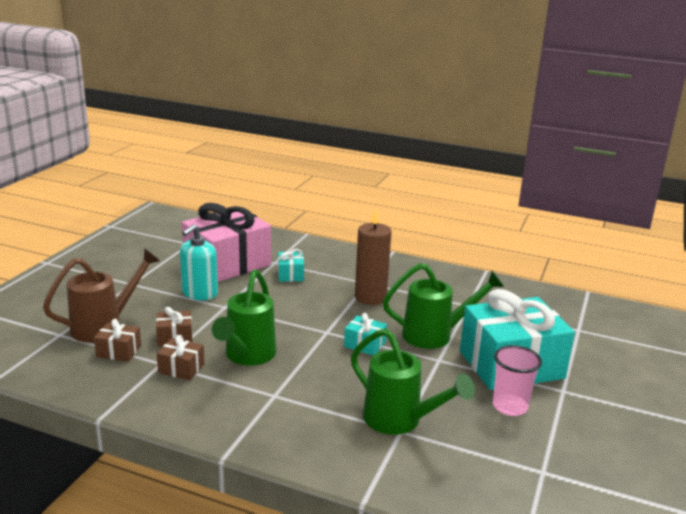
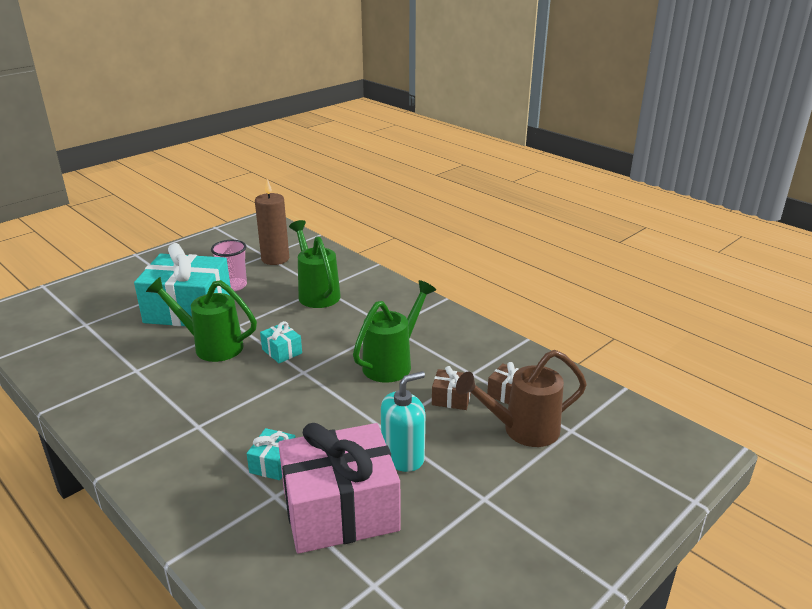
camera: 155 degrees left, 5 degrees up
(181, 368) = (455, 364): brown gift -> none
(370, 297) = (219, 402): brown candle -> brown candle (275, 259)

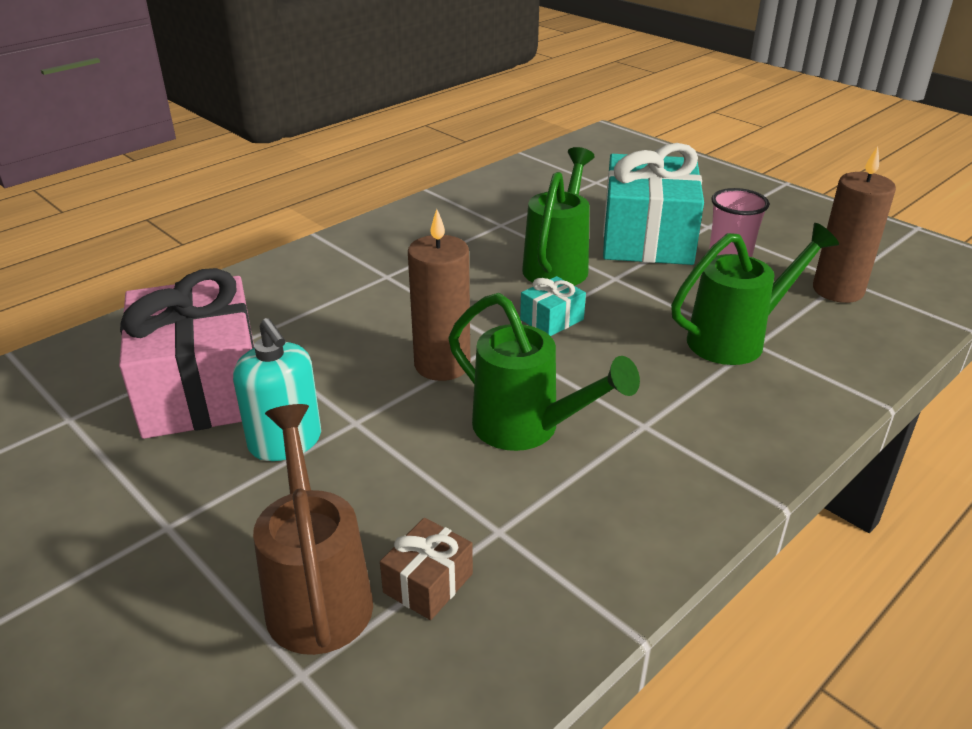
camera: 90 degrees right, 5 degrees up
(273, 463) = (303, 333): turquoise gift -> none
(326, 394) = (442, 365): none -> brown candle
(451, 398) = (422, 499): brown gift -> none

